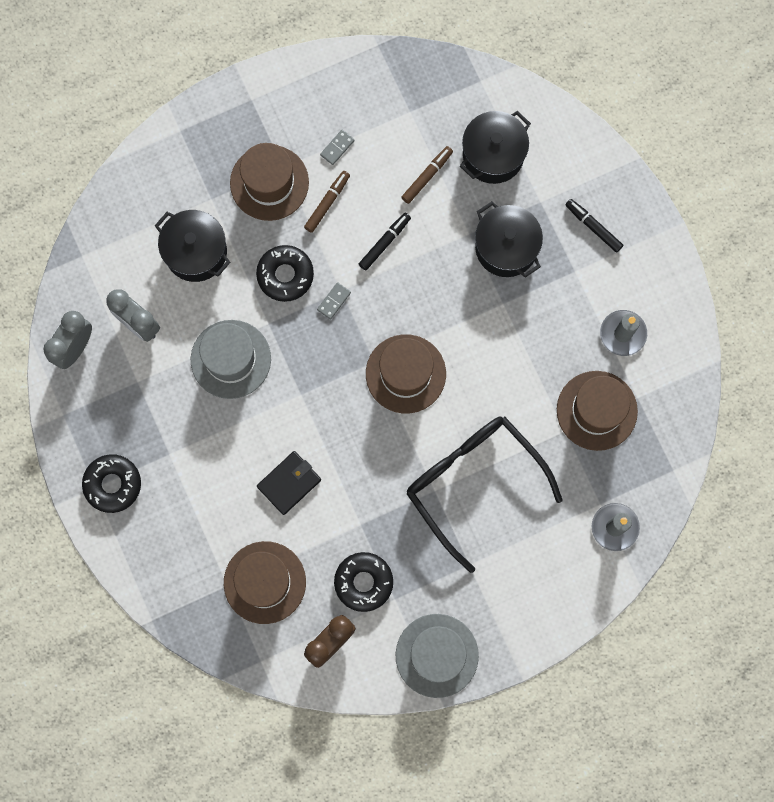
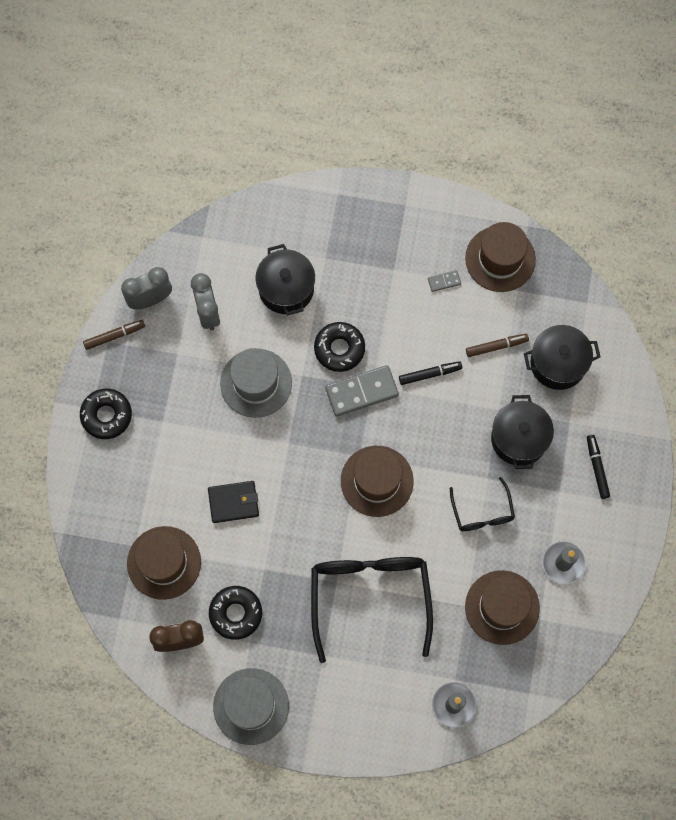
camera: 35 degrees right, 5 degrees down
(269, 183) = (375, 274): brown hat -> brown hat (500, 259)
(327, 203) = (408, 317): brown marker -> brown marker (114, 336)
(334, 301) = (361, 391): grey domino -> grey domino, size x2.14
(519, 336) = (482, 512): none -> black glasses

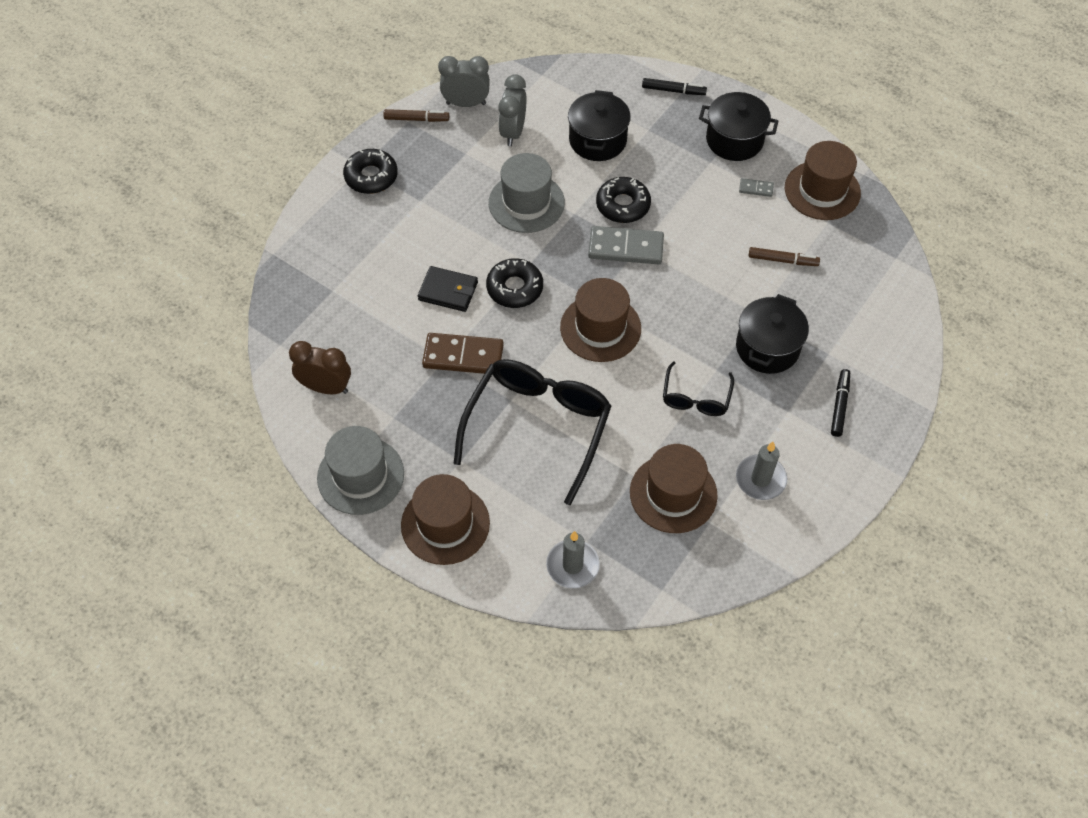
camera: 25 degrees right, 15 degrees down
(164, 562) = (351, 315): brown hat -> brown hat (445, 524)
(236, 613) = (394, 386): black donut -> black donut (515, 288)
(277, 559) = (463, 356): none -> brown domino
(430, 374) = (702, 258): black marker -> black marker (673, 91)
(558, 363) = (840, 298): black pot -> black pot (734, 140)

